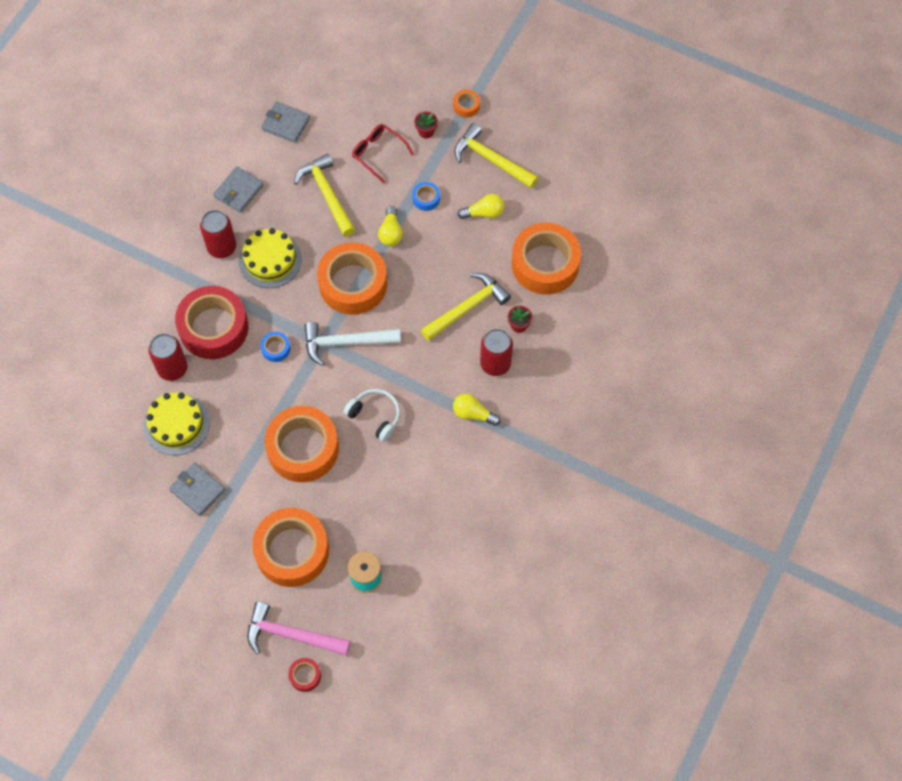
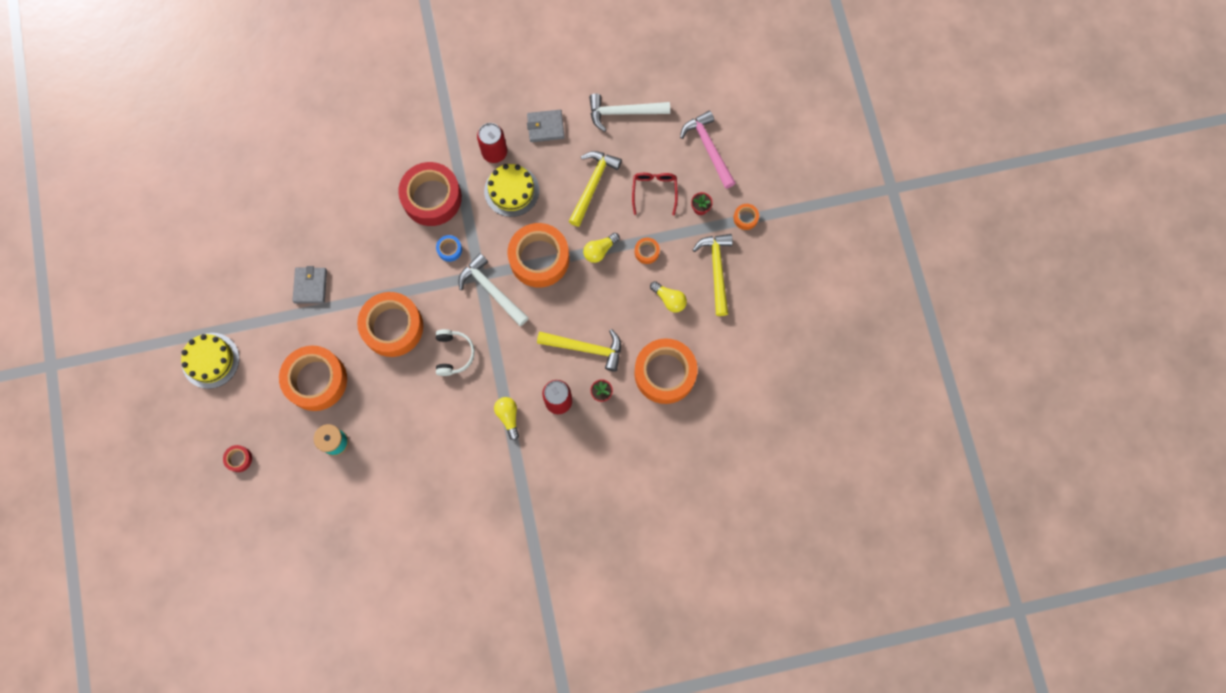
camera: 50 degrees right, 10 degrees up
(172, 368) = (381, 197): red can -> none
(176, 424) = (345, 234): yellow cake -> yellow cake (210, 360)
(286, 124) = (624, 112): grey wallet -> white hammer
(292, 635) = (259, 428): pink hammer -> pink hammer (708, 148)
(426, 198) = (646, 252): blue tape -> orange tape

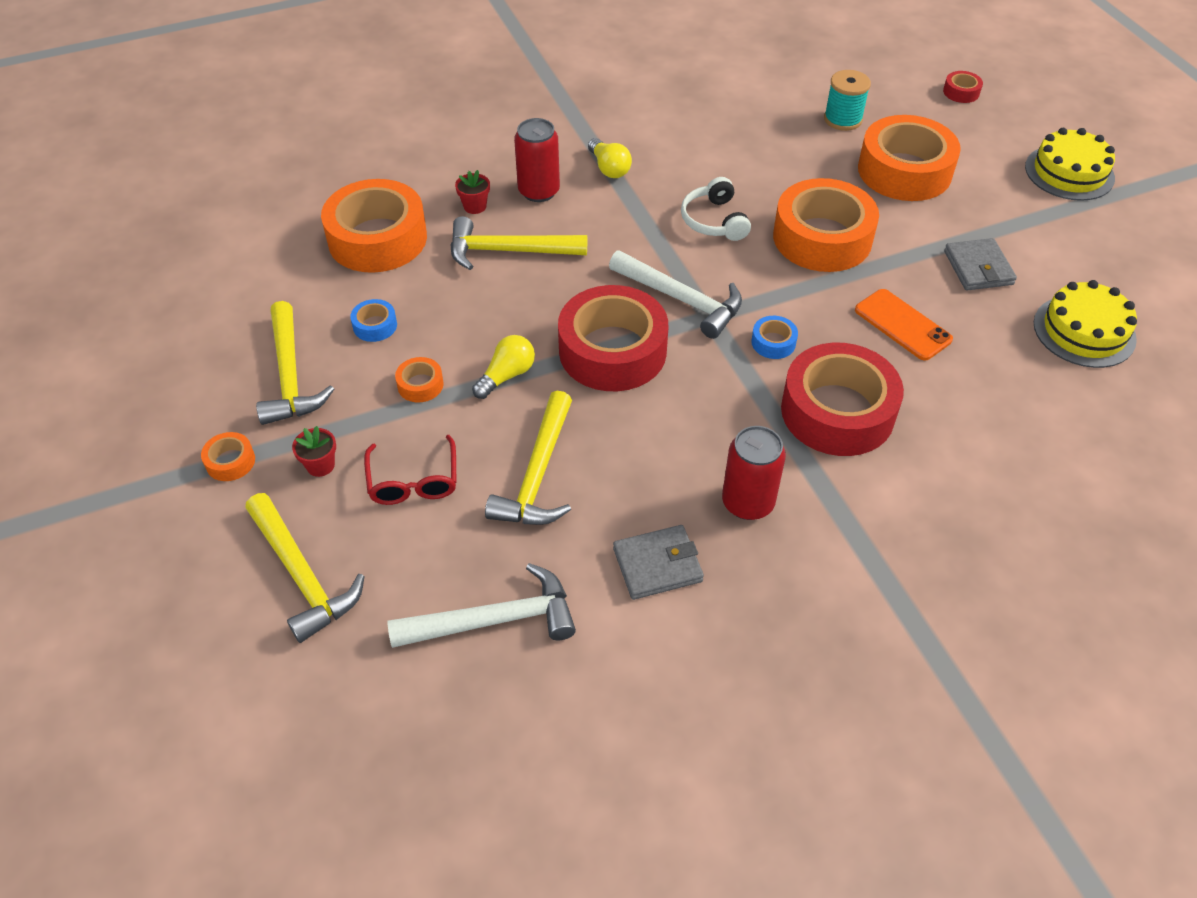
camera: 170 degrees right, 25 degrees down
(373, 250) = (902, 325): none -> orange phone
(511, 190) = (693, 443): yellow cake -> yellow cake (1084, 331)
(539, 258) = (612, 351): orange tape -> red tape
(669, 299) = (375, 326): yellow light bulb -> blue tape
(708, 148) = (302, 575): pink hammer -> yellow hammer

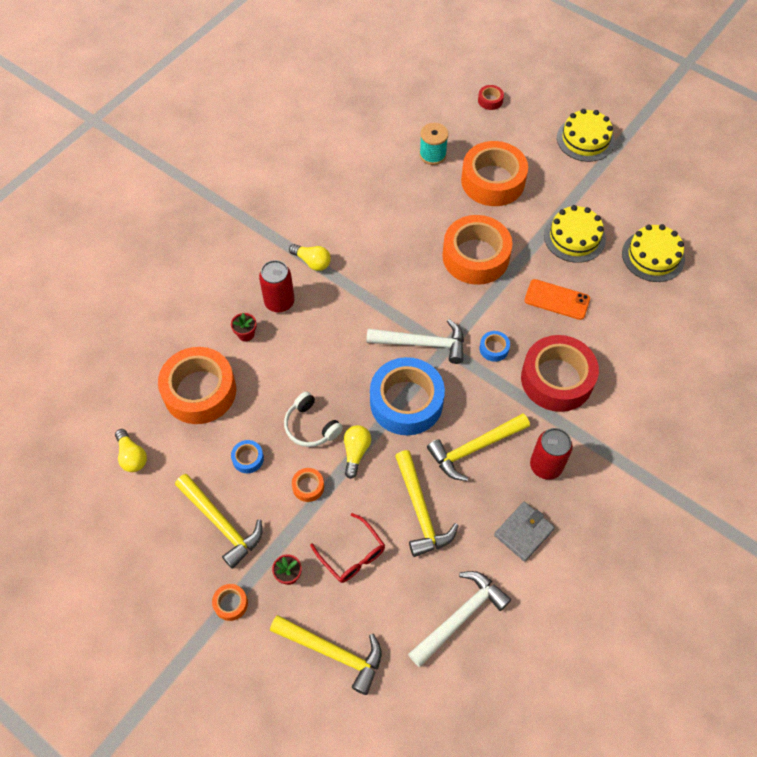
camera: 30 degrees left, 10 degrees up
(252, 268) = (132, 456): none -> yellow light bulb
(509, 251) = (293, 359): yellow hammer -> yellow hammer (475, 448)
(612, 351) = (406, 402): red tape -> blue tape
(714, 220) = (404, 273): white headphones -> white headphones (311, 426)
(978, 268) = (574, 237): grey wallet -> yellow cake

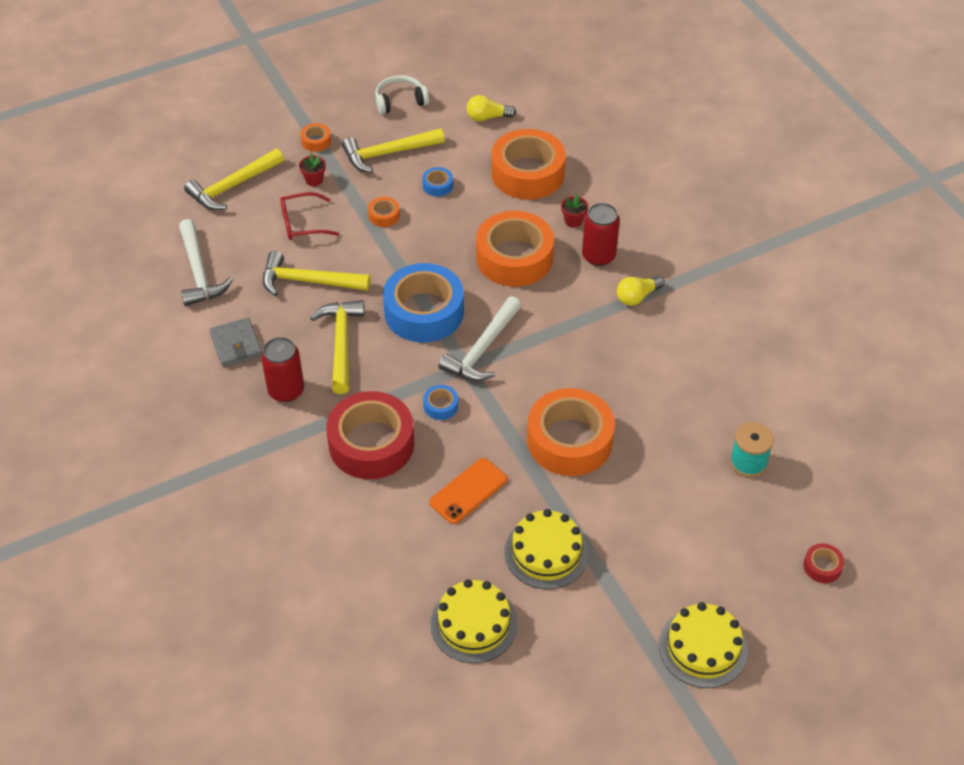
camera: 115 degrees right, 10 degrees down
(311, 426) = (442, 236): white headphones -> white headphones (400, 101)
(356, 452) = (395, 257): yellow light bulb -> none
(493, 181) = (676, 507): orange tape -> orange tape (514, 258)

